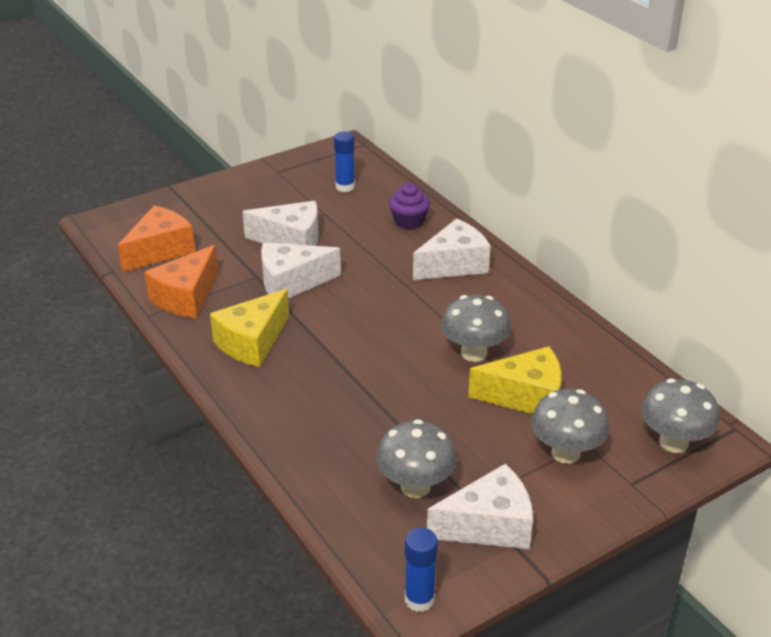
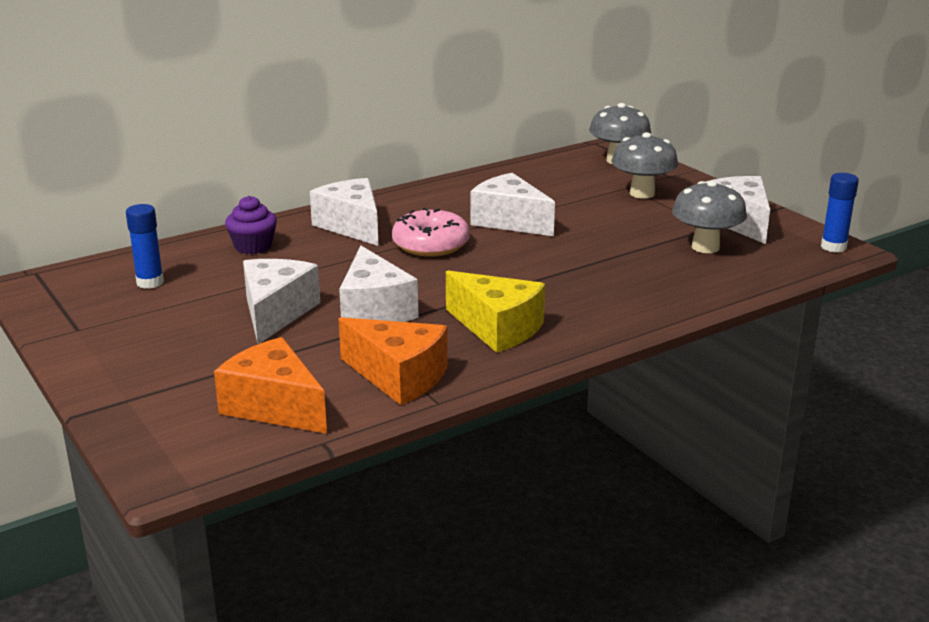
camera: 90 degrees left, 10 degrees down
(416, 307) = (431, 244): none -> pink donut
(474, 353) = (509, 221): grey mushroom -> white cheese
(525, 396) = (571, 204): yellow cheese -> none

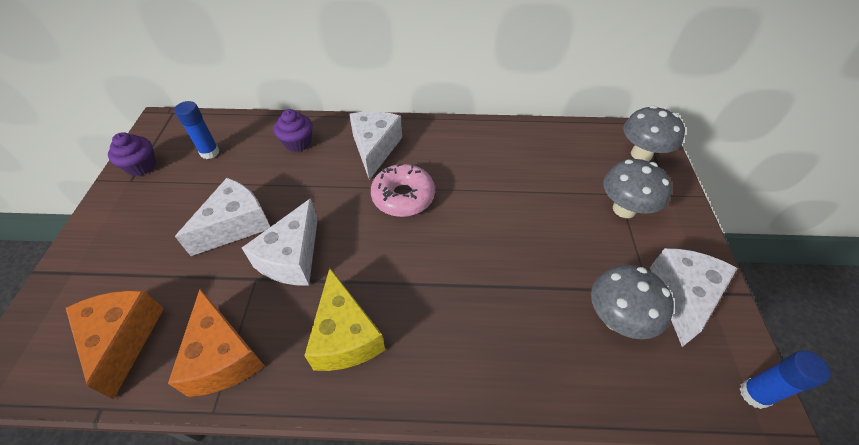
camera: 35 degrees right, 25 degrees up
(73, 316) = (141, 166): none -> purple cupcake
(509, 221) = (484, 195): white cheese -> none

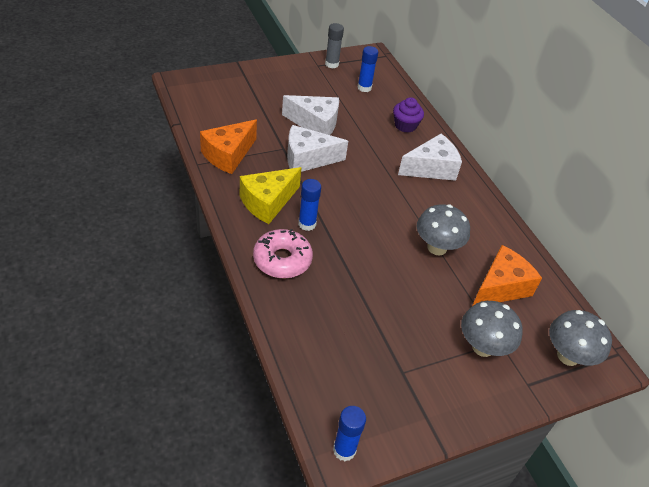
camera: 60 degrees right, 5 degrees down
(123, 339) = (218, 113): orange cheese -> orange cheese (500, 287)
(141, 166) = (331, 64): purple cupcake -> grey glue stick
(403, 197) = (395, 198): pink donut -> pink donut (282, 260)
(405, 302) = (307, 224): none -> blue glue stick
(616, 319) = (362, 351): grey mushroom -> grey mushroom (437, 247)
(682, 296) = (411, 397): white cheese -> none

